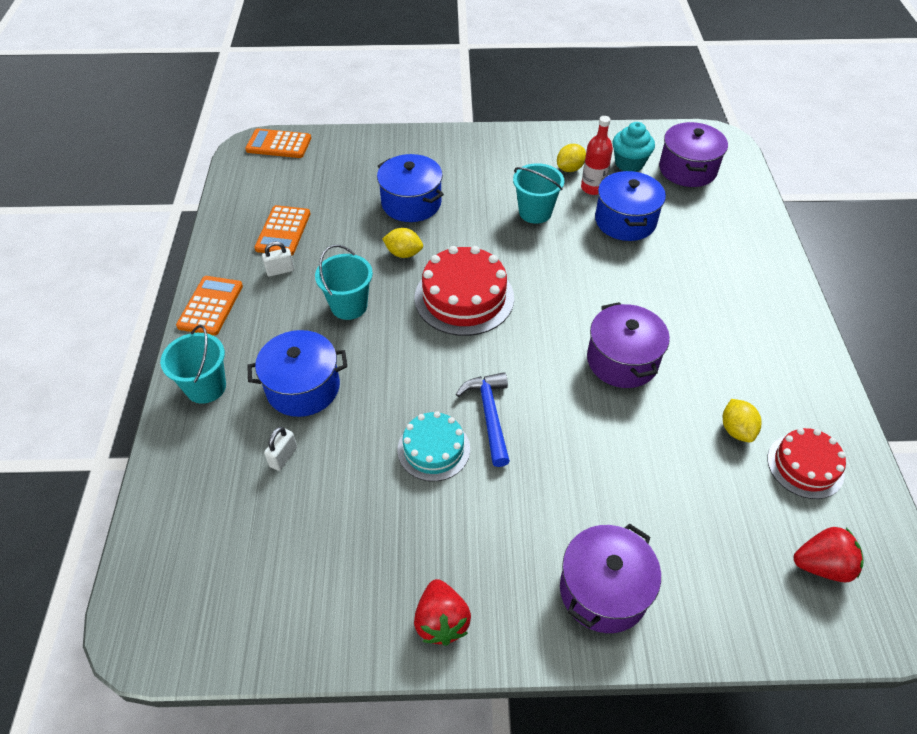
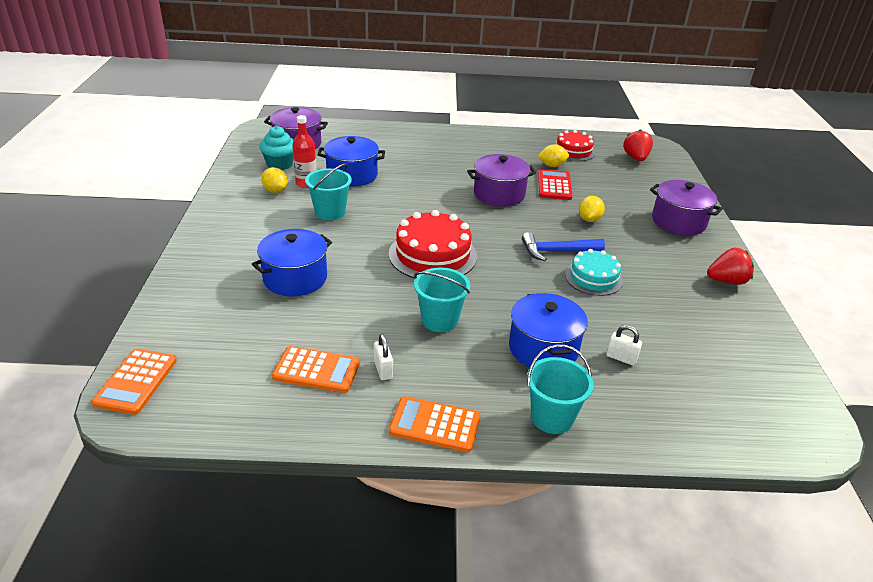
camera: 90 degrees left, 15 degrees down
(403, 253) = (370, 285): yellow lemon -> yellow lemon (589, 219)
(670, 427) = (554, 185): none -> red calculator

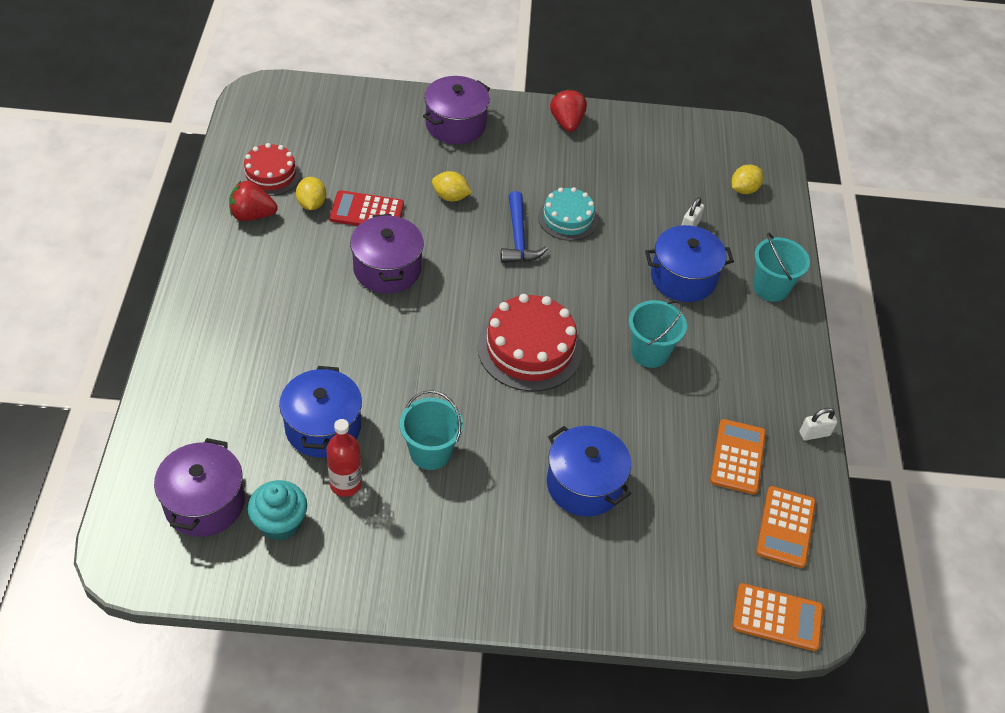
camera: 90 degrees left, 15 degrees up
(275, 190) = (365, 522): yellow lemon -> yellow lemon (744, 189)
(383, 370) = (729, 402): white padlock -> white padlock (814, 434)
(435, 424) = (792, 368): orange calculator -> orange calculator (785, 527)
(636, 158) = (298, 120): red strawberry -> red strawberry (252, 215)

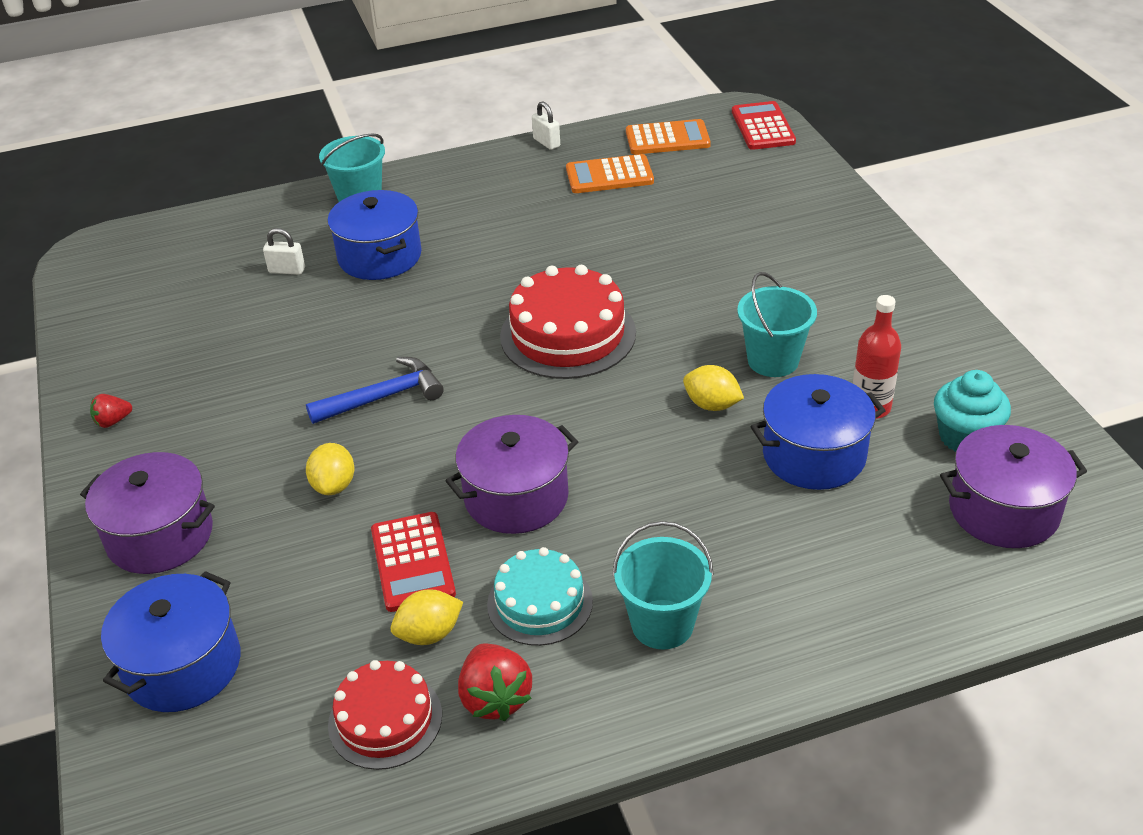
camera: 105 degrees left, 10 degrees down
(567, 123) = (113, 421): red strawberry -> red strawberry, size x0.58
(567, 218) = (322, 366): turquoise cake -> turquoise cake (540, 603)
(584, 484) = (720, 251): blue pot -> blue pot (183, 665)
(649, 352) = (512, 253): turquoise bucket -> turquoise bucket (662, 624)
(744, 189) = (198, 246): yellow lemon -> yellow lemon (712, 405)
(777, 617) = (763, 127): orange calculator -> red calculator

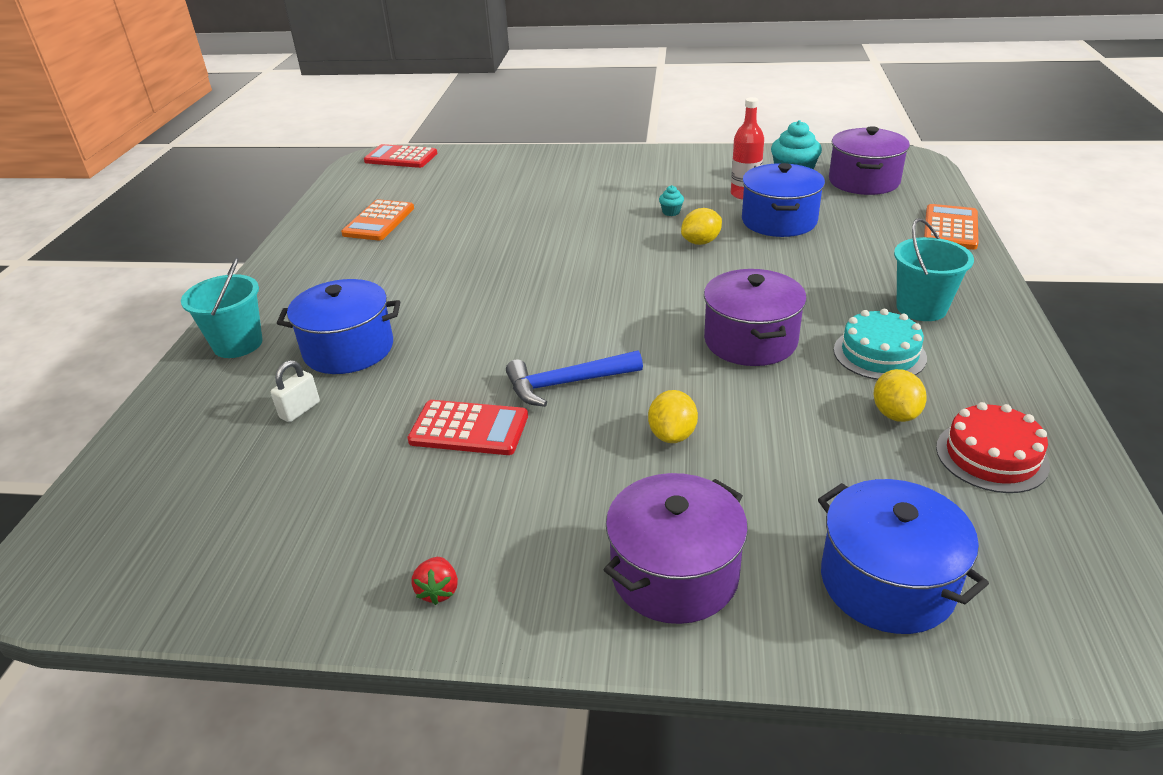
camera: 65 degrees left, 5 degrees down
(334, 485) = (672, 435): yellow lemon -> yellow lemon turned 75 degrees clockwise
(383, 397) = (566, 384): blue hammer -> blue hammer turned 105 degrees counterclockwise
(412, 562) = (802, 407): red calculator -> red calculator (469, 429)
(495, 698) = (978, 394): red strawberry -> none
(546, 142) = (292, 237): white padlock -> none
(568, 334) = (566, 279): red cake -> none
(667, 138) = (363, 191): orange calculator -> orange calculator (950, 228)
(773, 360) = (671, 212): turquoise bucket -> turquoise cupcake

